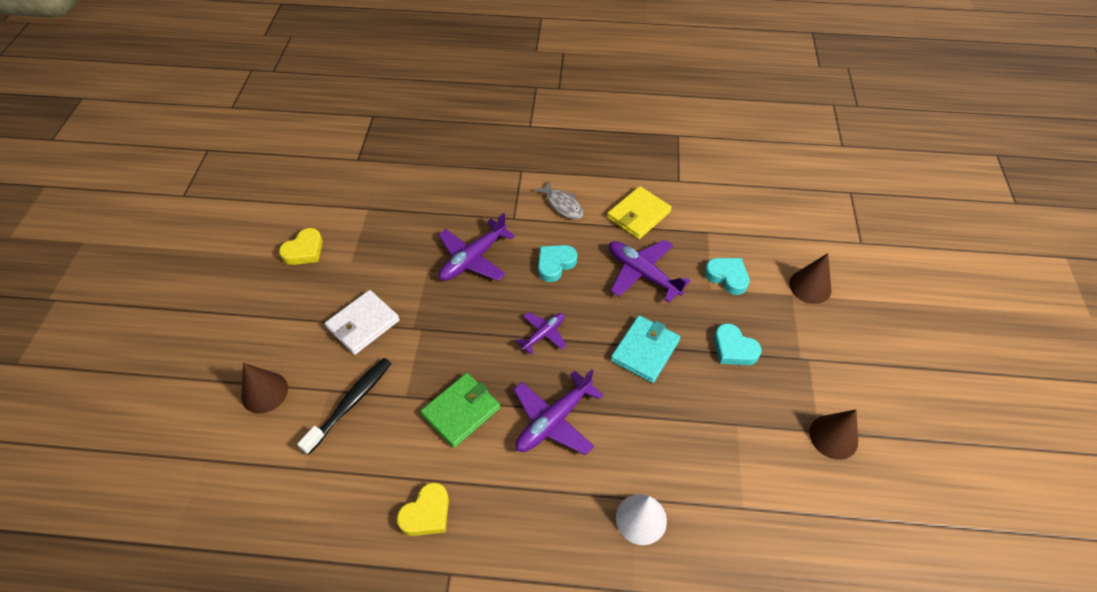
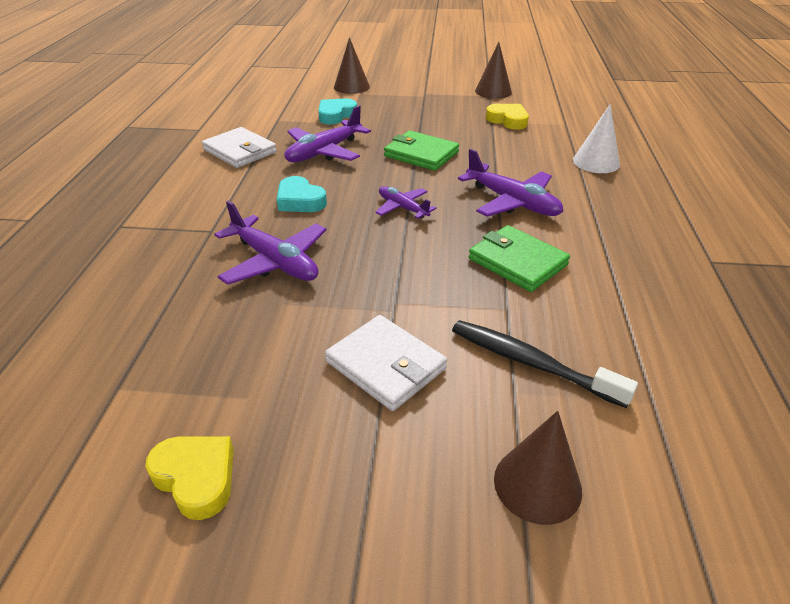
camera: 90 degrees left, 15 degrees down
(426, 513) = (656, 280): yellow heart -> yellow heart (508, 120)
(562, 205) = (202, 195): grey fish -> none
(638, 215) = (240, 151): yellow wallet -> white wallet
(645, 350) = (421, 154): turquoise wallet -> green wallet
(734, 349) = (416, 117): turquoise heart -> none

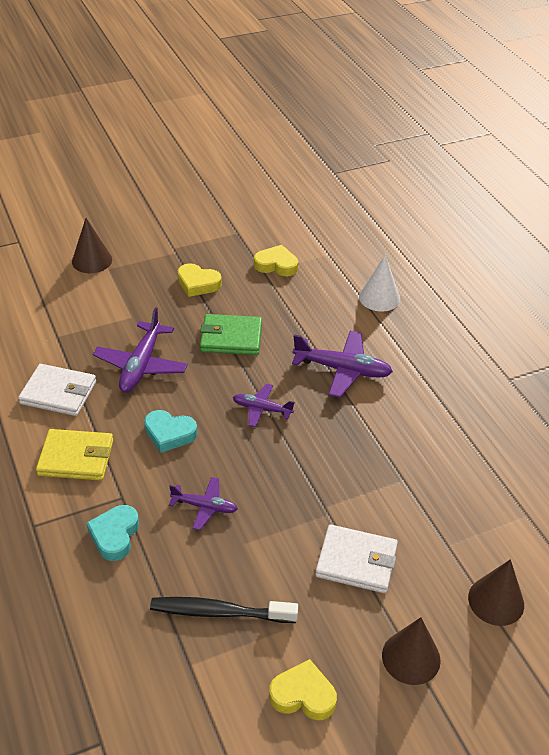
camera: 30 degrees left, 5 degrees up
(205, 193) = (76, 458): none -> yellow wallet
(275, 262) = (205, 507): purple plane -> purple plane, size x0.60
(336, 115) = (111, 310): turquoise heart -> turquoise heart (115, 535)
(425, 116) = (198, 283): none -> yellow heart
(493, 91) = (237, 225): brown cone -> brown cone (411, 657)
(517, 262) = (384, 432): green wallet -> none
(530, 363) = (444, 518): black toothbrush -> black toothbrush (219, 612)

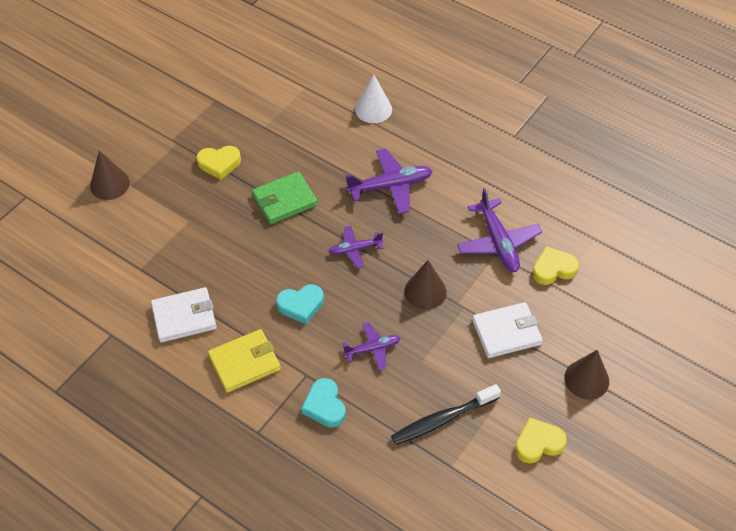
camera: 30 degrees left, 10 degrees up
(141, 365) = (232, 260): purple plane -> purple plane (498, 242)
(276, 265) = (270, 116): yellow heart -> yellow heart (553, 269)
(496, 601) = (612, 310): brown cone -> brown cone (425, 291)

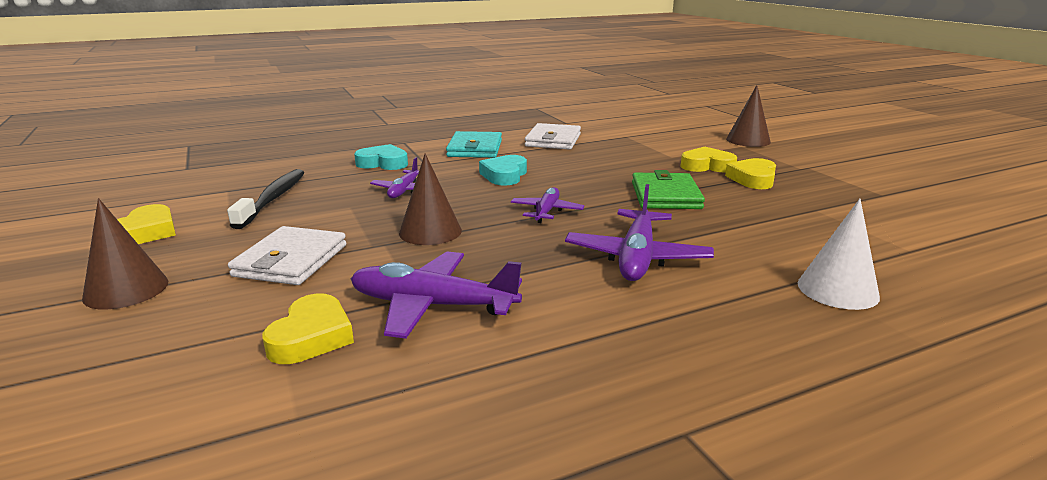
camera: 120 degrees right, 30 degrees down
(202, 194) = (707, 166): none -> yellow heart
(244, 362) = (475, 149): yellow wallet -> turquoise wallet

